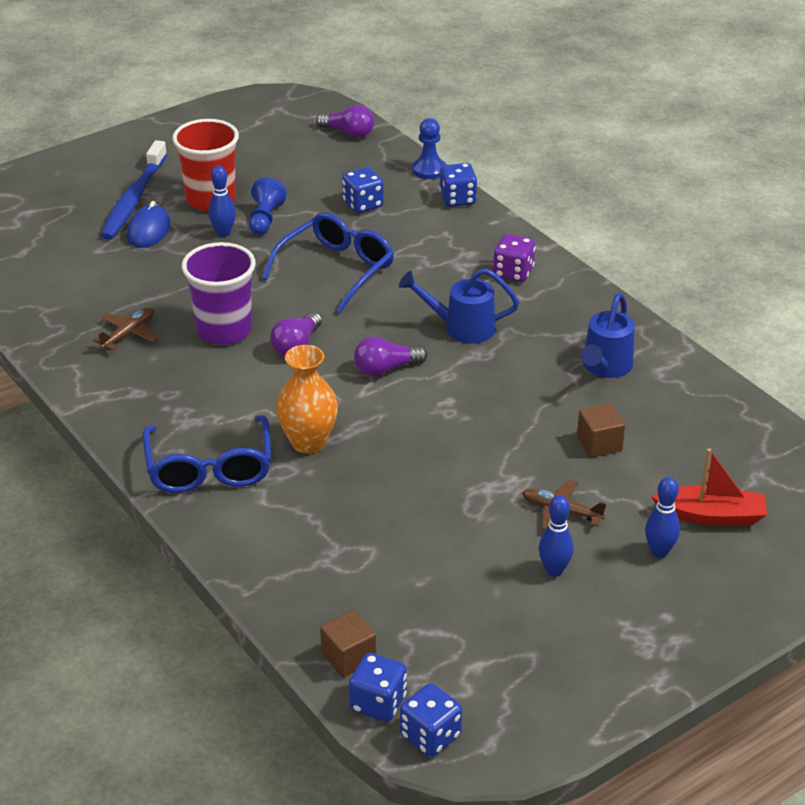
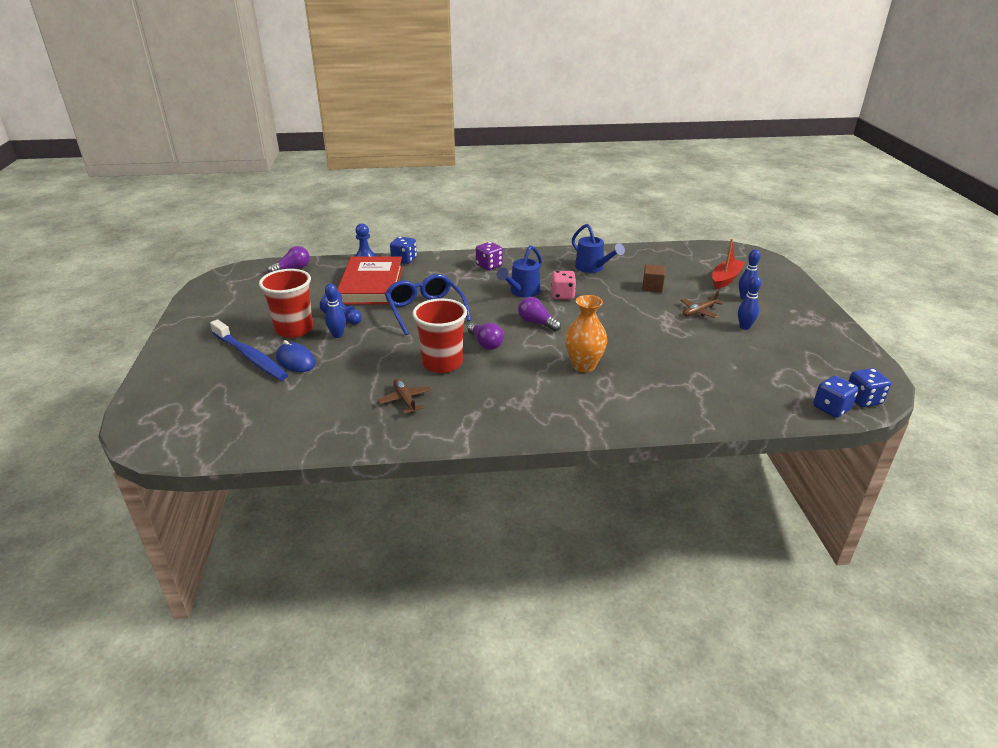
camera: 60 degrees left, 5 degrees down
(209, 468) = (580, 407): blue glasses -> none
(224, 330) = (442, 363): purple cup -> red cup
(348, 657) = (788, 407): brown cube -> none
(363, 204) = (371, 285): blue dice -> red book
(386, 369) = (537, 323): purple light bulb -> purple light bulb turned 120 degrees clockwise
(487, 366) = (562, 295): none -> pink dice

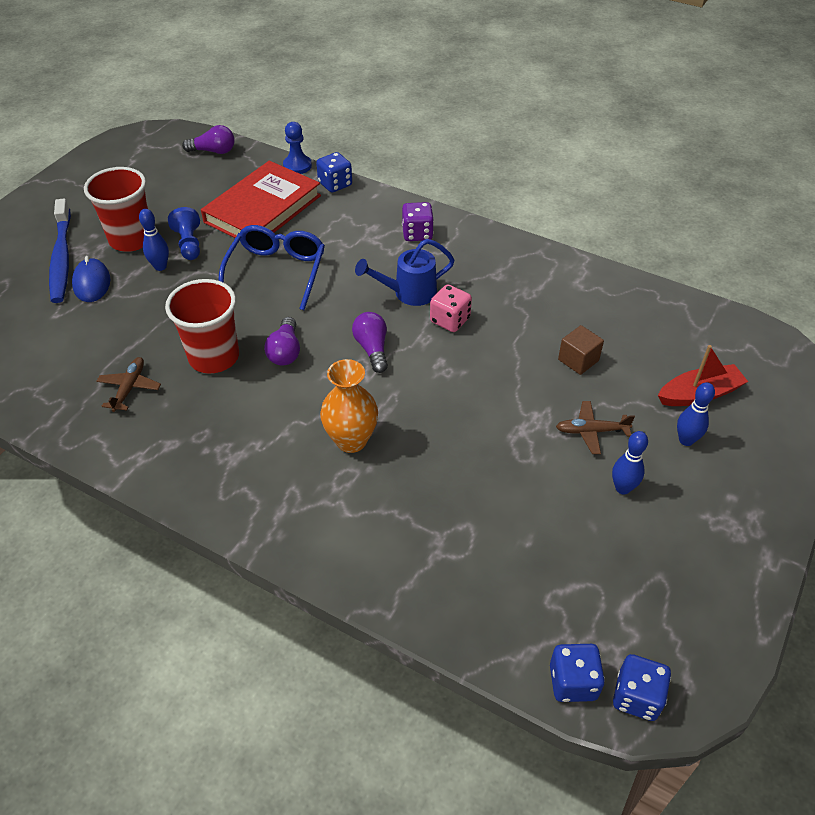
camera: 35 degrees right, 15 degrees up
(592, 268) = (537, 292): blue watering can -> none

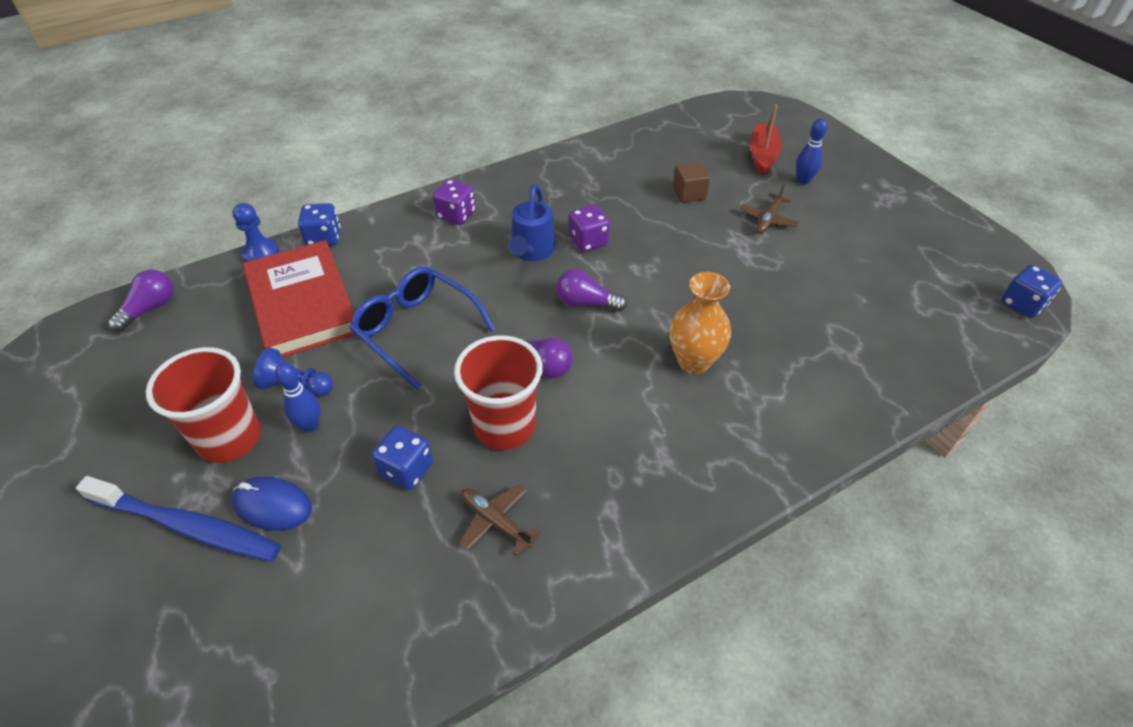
camera: 60 degrees left, 0 degrees up
(450, 320) = (588, 241): pink dice -> purple dice
(573, 682) = (1002, 330): blue dice -> blue dice (407, 469)
(622, 488) = (833, 229): blue bowling pin -> none

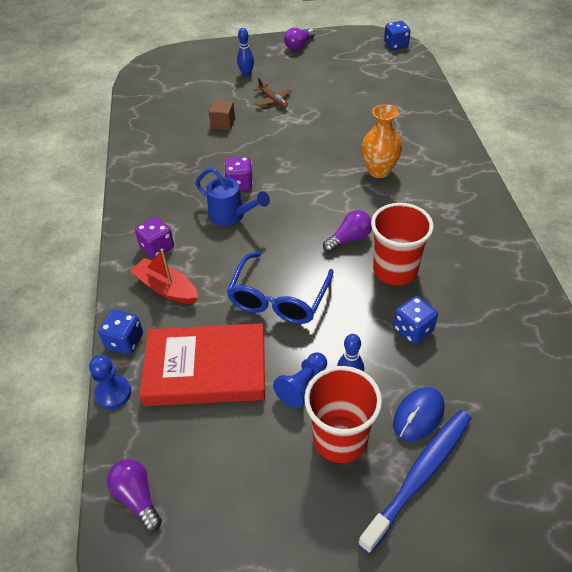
camera: 65 degrees left, 0 degrees up
(416, 330) = (278, 299): blue glasses -> blue glasses turned 45 degrees counterclockwise
(496, 521) = (470, 292): brown plane -> none
(586, 303) = (302, 202): purple light bulb -> purple light bulb (299, 46)
(763, 155) = (208, 80): red boat -> red boat (166, 288)

